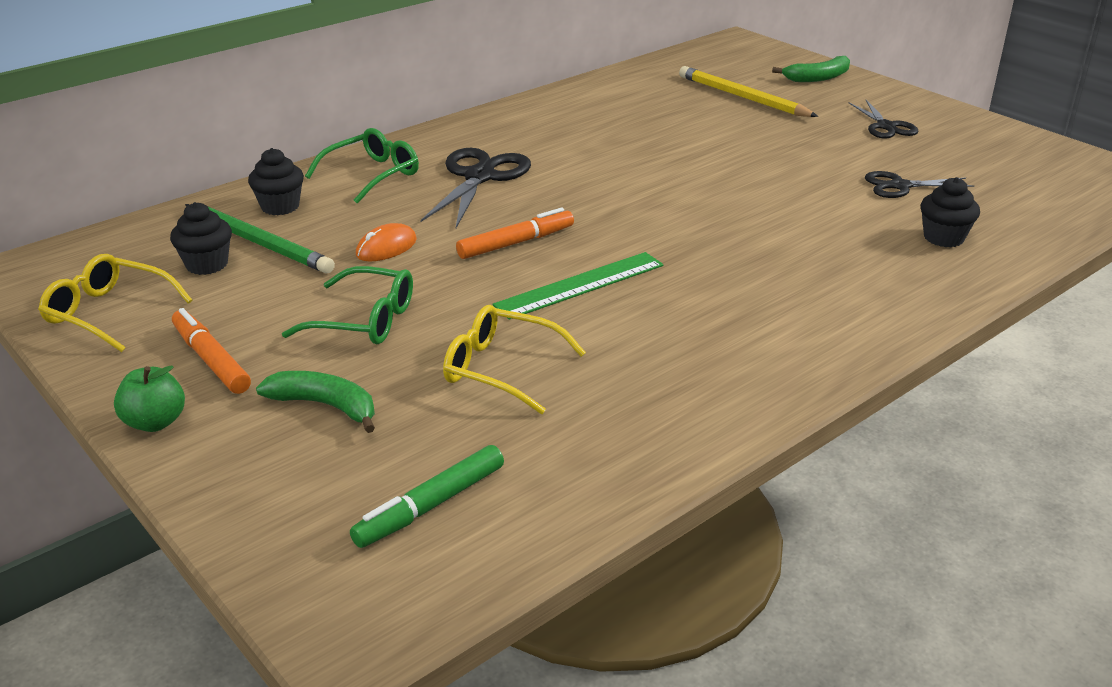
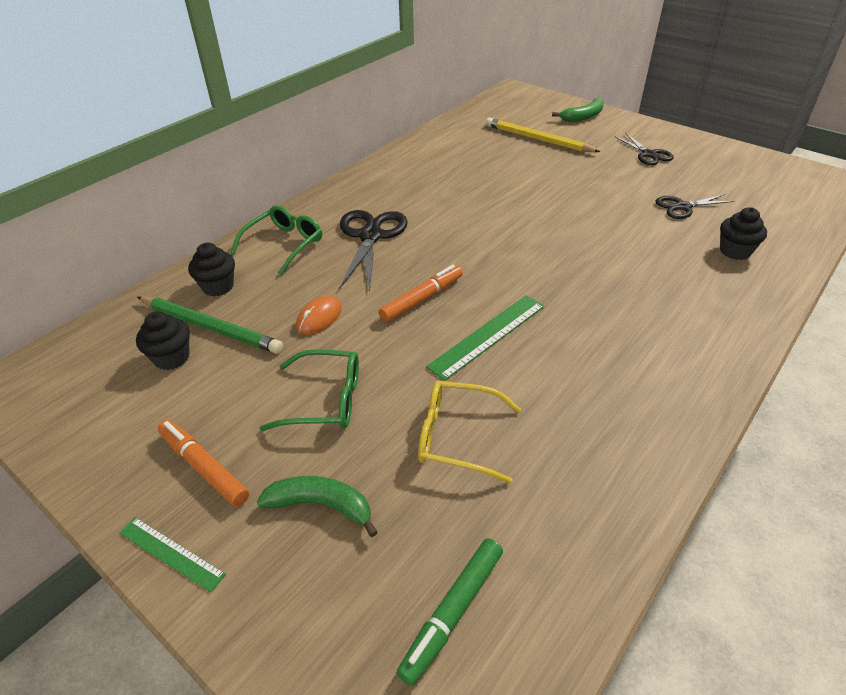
camera: 10 degrees left, 10 degrees up
(108, 313) = (96, 426): yellow glasses -> none
(155, 422) = (171, 553): green apple -> green ruler

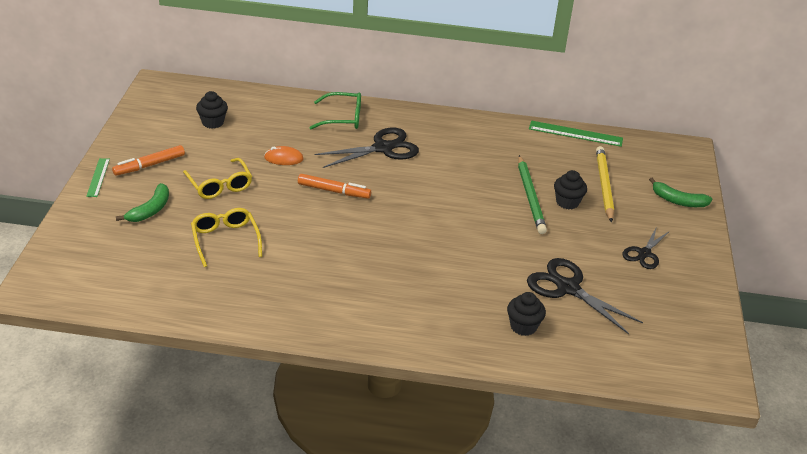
camera: 55 degrees right, 5 degrees down
(204, 467) = (149, 165): orange marker -> orange marker turned 135 degrees counterclockwise
(210, 327) = (245, 124): green pencil -> green pencil (530, 197)
(218, 287) = (281, 111): black cupcake -> black cupcake (567, 202)
(321, 505) = (150, 210): green banana -> green banana turned 45 degrees clockwise
(326, 400) = (220, 185): green glasses -> yellow glasses
(452, 612) = (116, 269): green marker -> none
(488, 335) = (319, 228): green ruler -> green ruler (575, 133)
(682, 207) = (567, 288): black scissors -> black scissors, size x1.63

